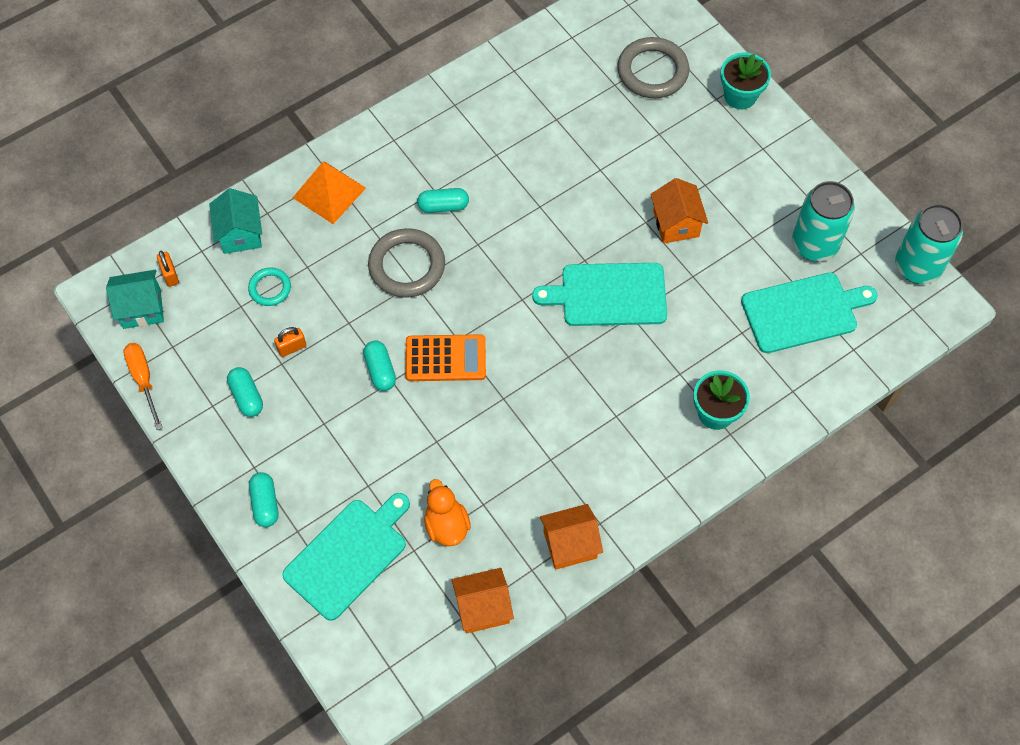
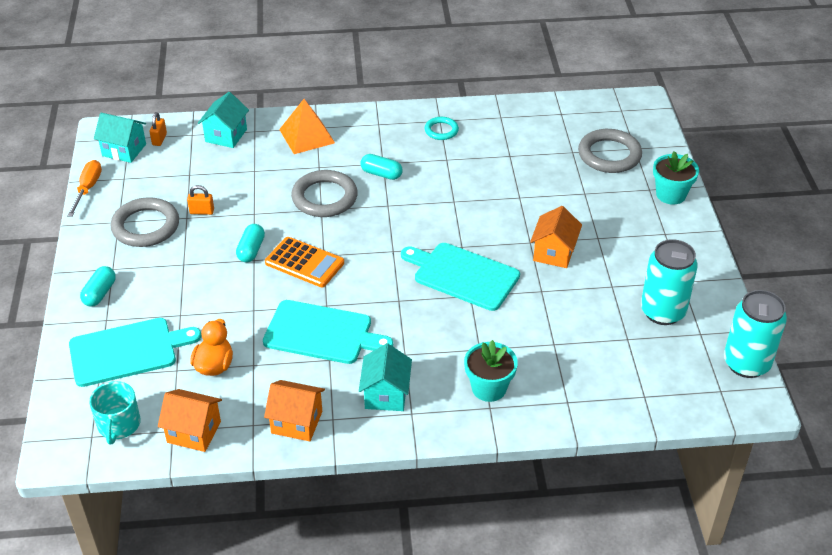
camera: 30 degrees right, 20 degrees down
(247, 396) = (146, 226): turquoise capsule -> grey ring
(270, 288) = (218, 172): turquoise ring -> turquoise ring (441, 130)
(405, 640) = (119, 425): none -> turquoise mug
(629, 470) = (386, 394): none -> turquoise house
(803, 312) = (618, 352): turquoise cutting board -> turquoise cutting board (322, 333)

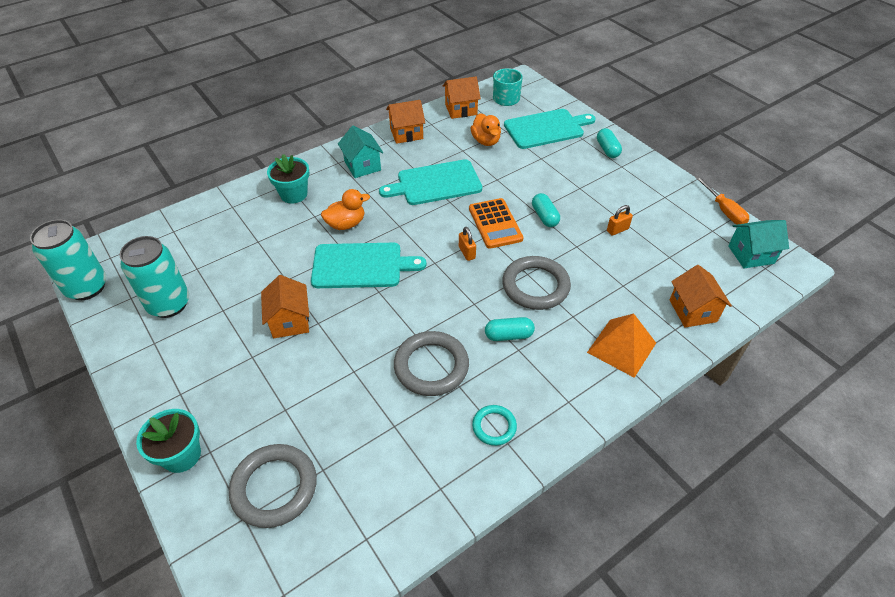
camera: 150 degrees right, 5 degrees up
(127, 351) = (546, 128): turquoise cutting board -> turquoise cutting board turned 150 degrees counterclockwise
(146, 226) = (641, 201): grey ring -> grey ring (431, 366)
(159, 139) = (740, 278): orange padlock -> orange padlock (467, 252)
(226, 135) = (692, 311): turquoise house -> orange house
(304, 263) = (495, 224): orange calculator -> orange calculator turned 105 degrees counterclockwise
(451, 325) = (346, 224): none -> orange duck

